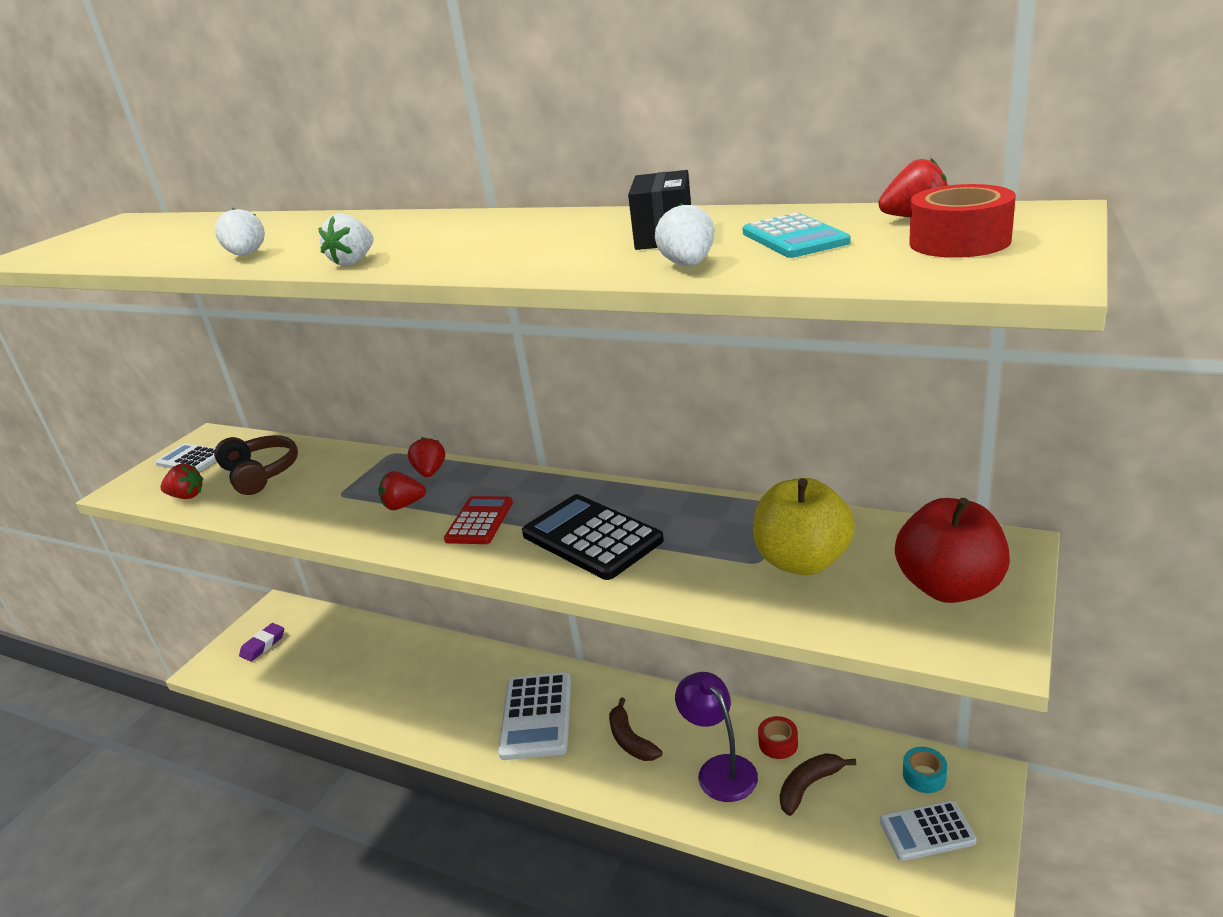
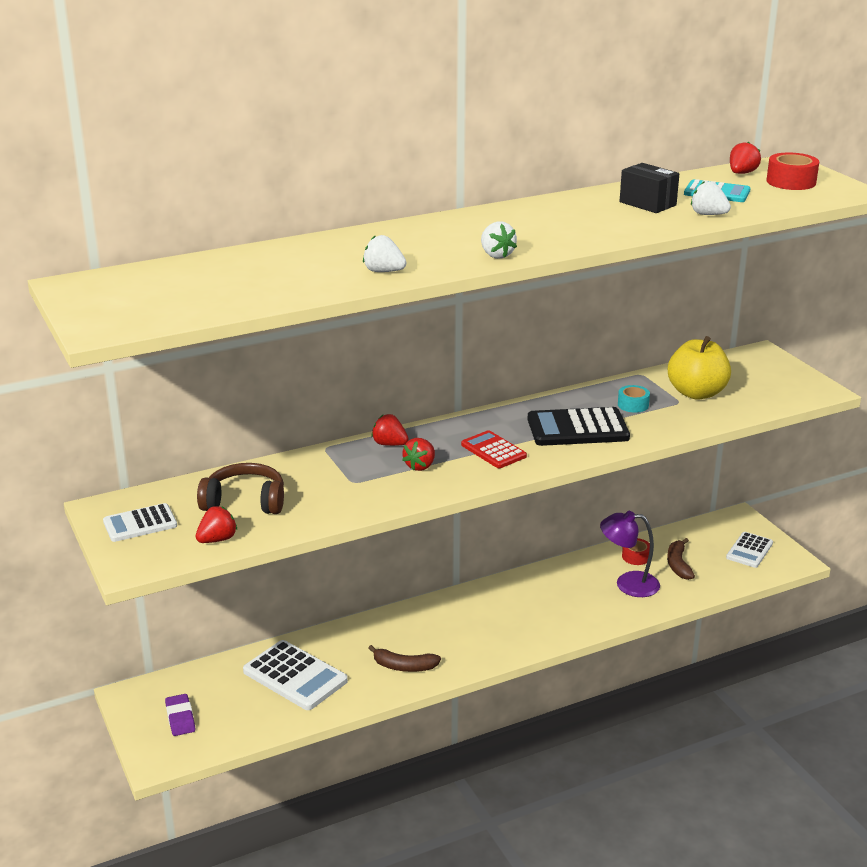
camera: 55 degrees left, 0 degrees up
(536, 716) = (486, 624): white calculator -> white calculator (295, 676)
(630, 740) = (561, 601): brown banana -> brown banana (404, 666)
(924, 776) = (716, 531): turquoise tape -> turquoise tape (633, 405)
(949, 587) = (769, 377): red apple -> none

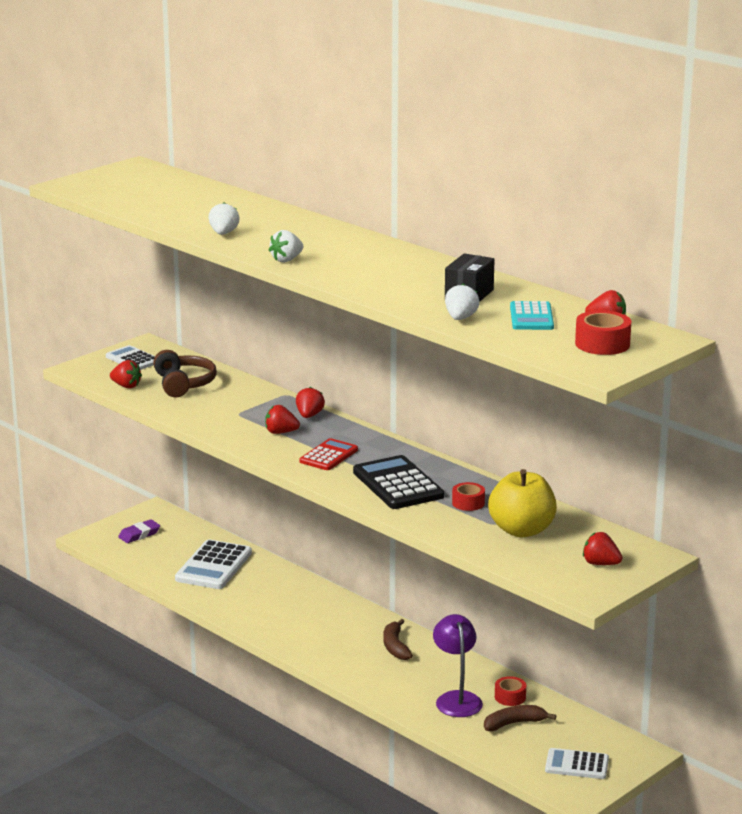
camera: 70 degrees right, 5 degrees down
(404, 666) = (253, 609): brown banana -> brown banana (395, 646)
(633, 405) = (468, 503): turquoise tape -> red tape
(769, 375) = (600, 564): none -> red strawberry

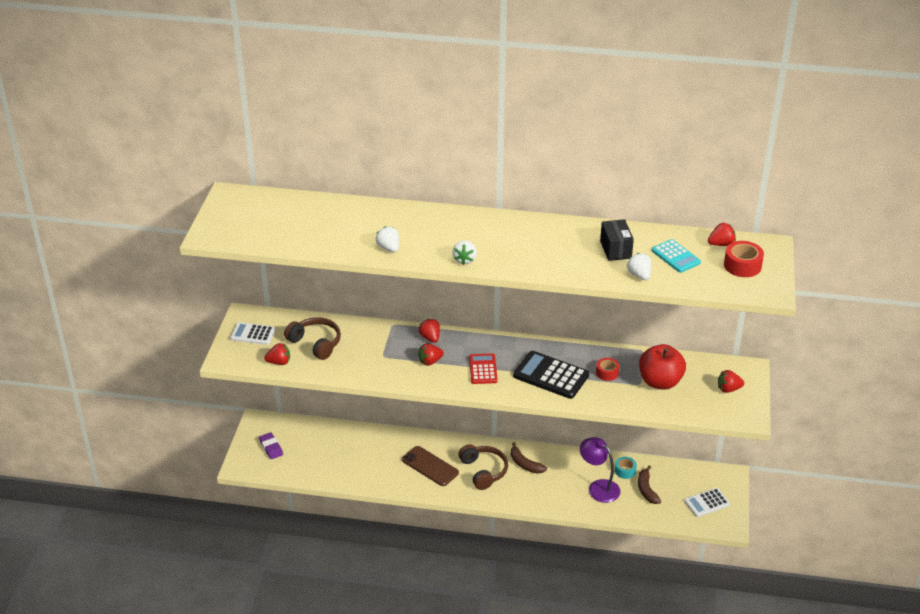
camera: 35 degrees left, 15 degrees up
(139, 534) = (271, 447): purple eraser -> purple eraser turned 45 degrees counterclockwise
(213, 566) = (349, 452): white calculator -> none
(284, 609) = (430, 466): none -> brown phone
(339, 635) = (483, 471): none -> brown headphones
(510, 697) = (625, 471): red tape -> turquoise tape
(514, 723) = (646, 490): brown banana -> brown banana turned 45 degrees counterclockwise
(522, 530) = (660, 382): yellow apple -> red apple

